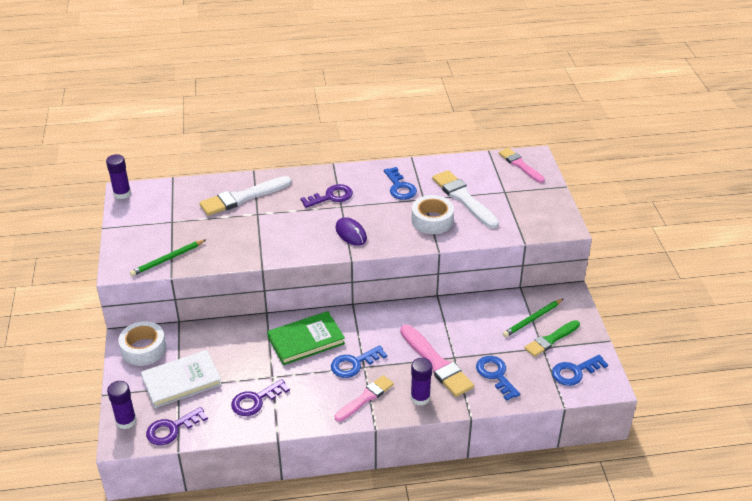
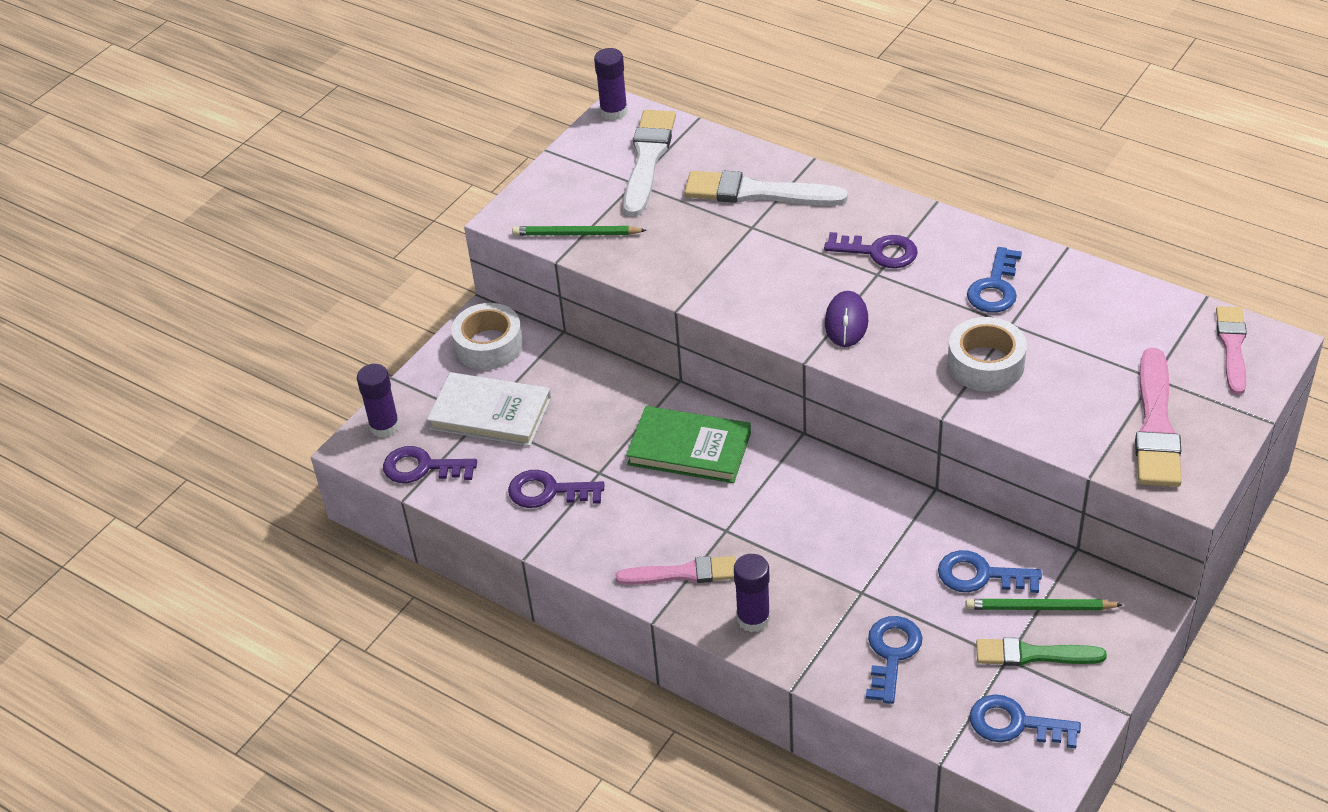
camera: 45 degrees right, 5 degrees up
(354, 364) = (716, 518): blue key -> blue key (980, 575)
(436, 363) = (827, 585): pink brush -> pink brush (1156, 425)
(463, 198) = (1074, 354): white brush -> white brush (648, 159)

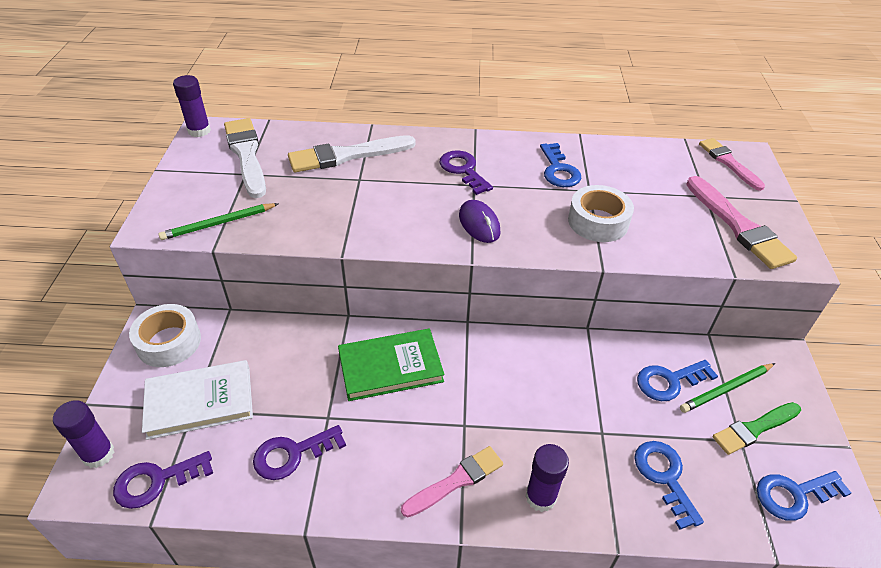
camera: 35 degrees left, 0 degrees up
(878, 252) = (463, 170): purple key -> purple key turned 105 degrees counterclockwise

